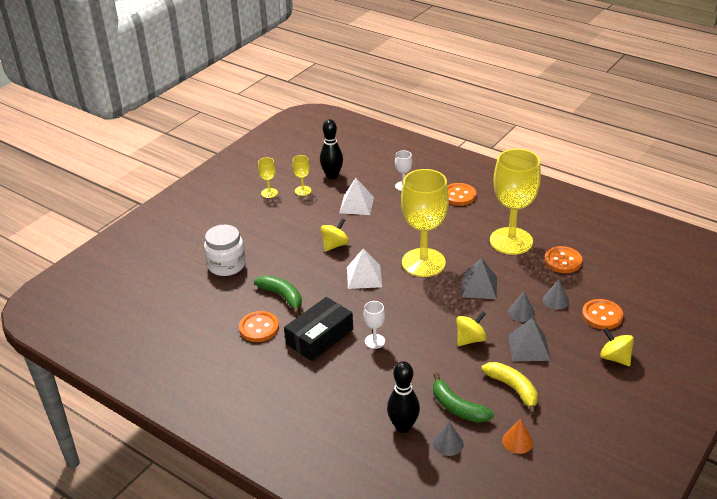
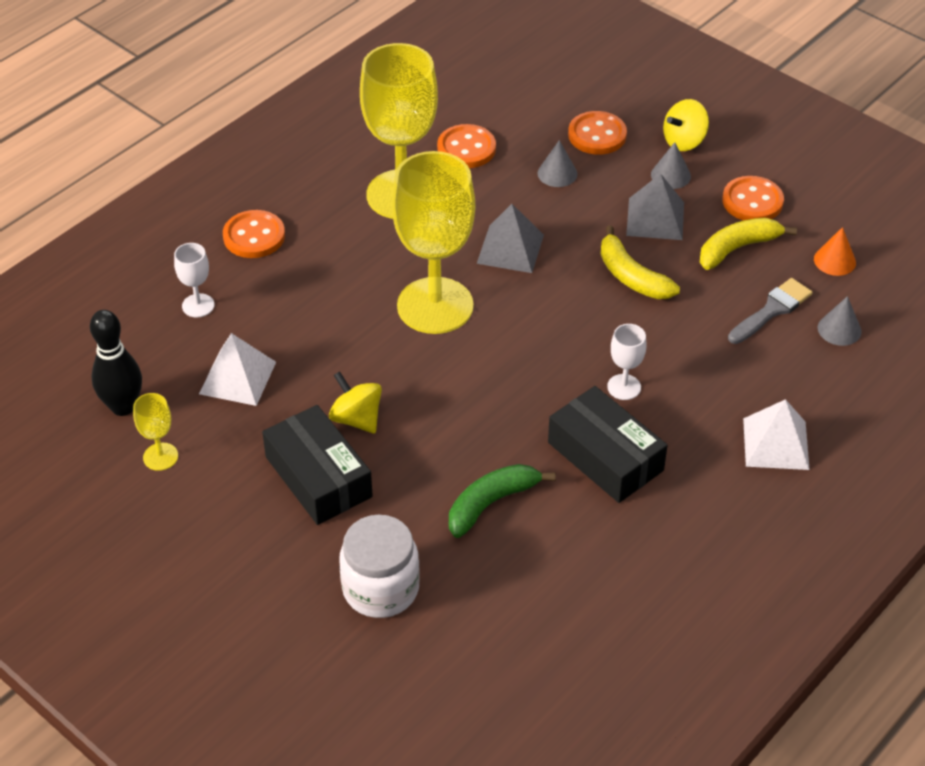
camera: 85 degrees left, 10 degrees up
(259, 328) = (572, 540): orange button -> orange button (752, 201)
(269, 193) = (149, 513): yellow goblet -> none
(295, 238) = (318, 477): none -> black box
(364, 277) = (457, 386): white pyramid -> white pyramid (775, 444)
(403, 426) = (808, 373): black bowling pin -> none
(457, 407) = (772, 310): green banana -> grey brush
(470, 339) = (631, 276): yellow spinning top -> yellow banana
(521, 312) = (578, 213): grey cone -> grey cone (670, 175)

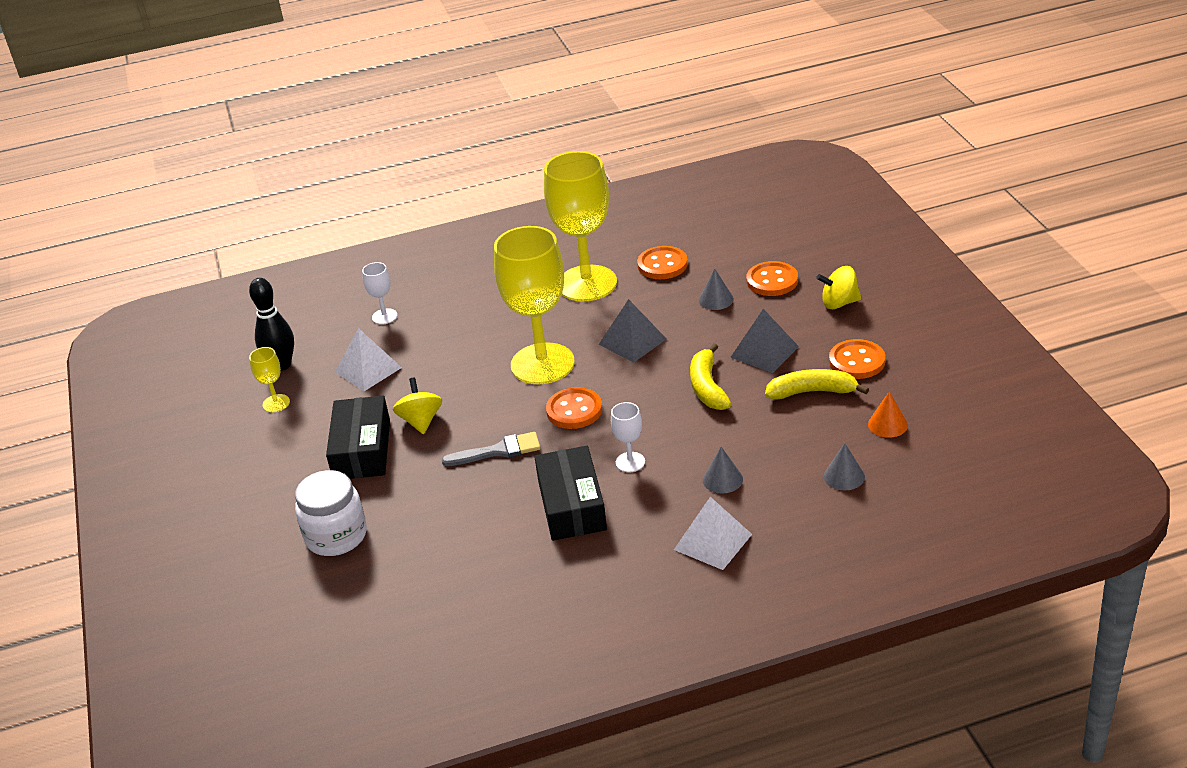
camera: 35 degrees right, 10 degrees down
(254, 236) = (460, 283): orange button -> orange button (574, 410)
(491, 503) = (461, 508): green banana -> none
(670, 175) = (805, 324): grey cone -> grey cone (722, 479)
(772, 310) = (799, 445): grey brush -> grey brush (498, 451)

